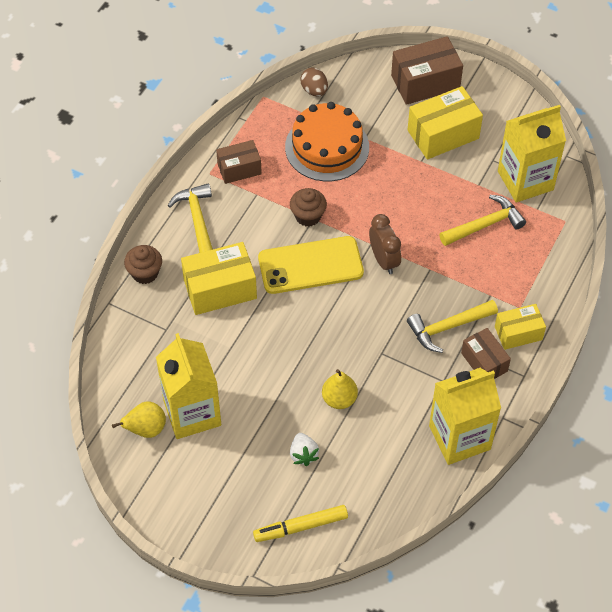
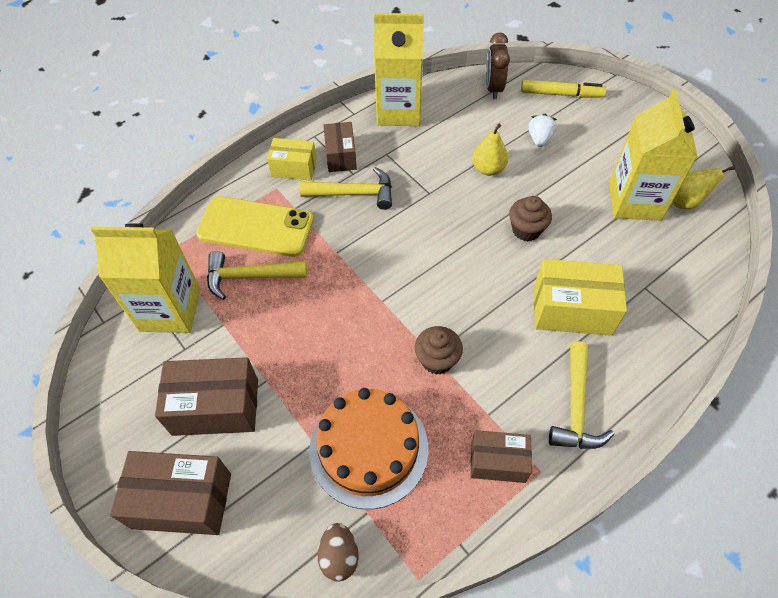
camera: 155 degrees left, 0 degrees up
(145, 273) = (658, 360): brown cupcake -> brown cupcake (526, 230)
(310, 265) = (460, 300): yellow phone -> yellow phone (256, 227)
(384, 260) = (378, 277): brown clock -> brown clock (493, 88)
(443, 134) = (216, 407): yellow box -> brown box

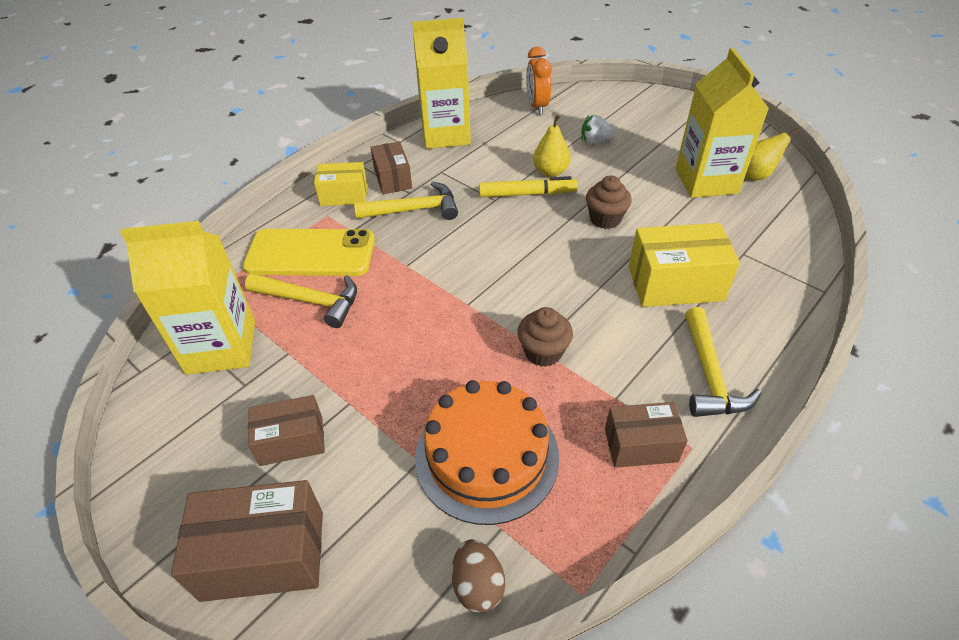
camera: 10 degrees left, 10 degrees down
(216, 407) = (291, 441): brown box -> brown box, size x0.63
(249, 276) = (311, 301): yellow hammer -> yellow hammer turned 150 degrees counterclockwise
(493, 88) = (537, 106): brown clock -> orange clock
(539, 139) = (595, 141): white strawberry -> white strawberry turned 90 degrees counterclockwise
(561, 94) = (605, 103): yellow marker -> yellow marker (527, 194)

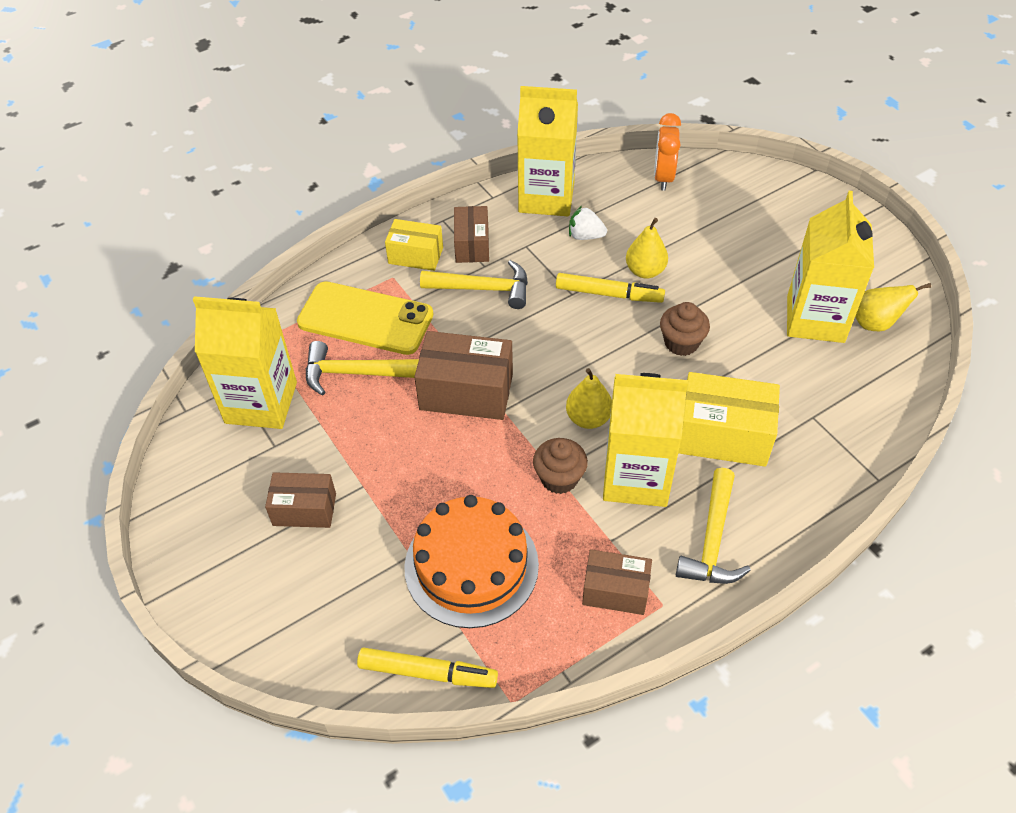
camera: 15 degrees right, 5 degrees up
(263, 555) = (260, 603): brown box -> brown box (466, 392)
(311, 301) = (353, 373): yellow hammer -> yellow hammer turned 150 degrees clockwise
(478, 585) = (427, 672): brown egg -> yellow marker
(549, 294) = (588, 418): none -> yellow pear
(595, 141) = (711, 240): white strawberry -> white strawberry (585, 236)
(614, 335) = (636, 477): none -> yellow carton

